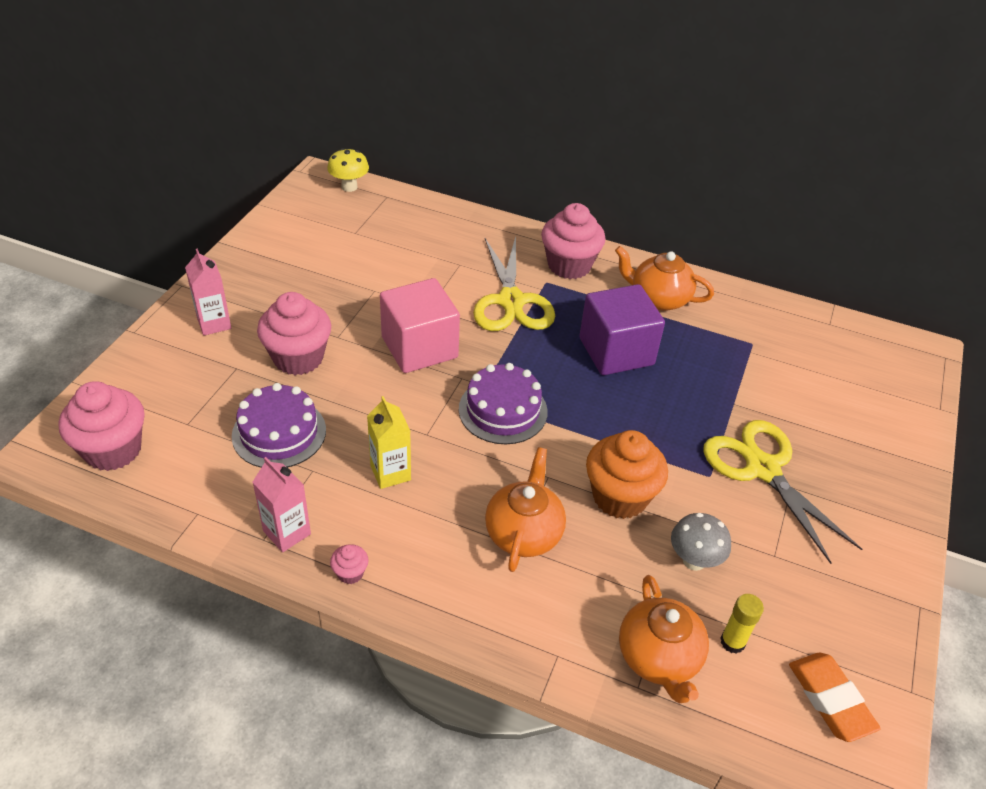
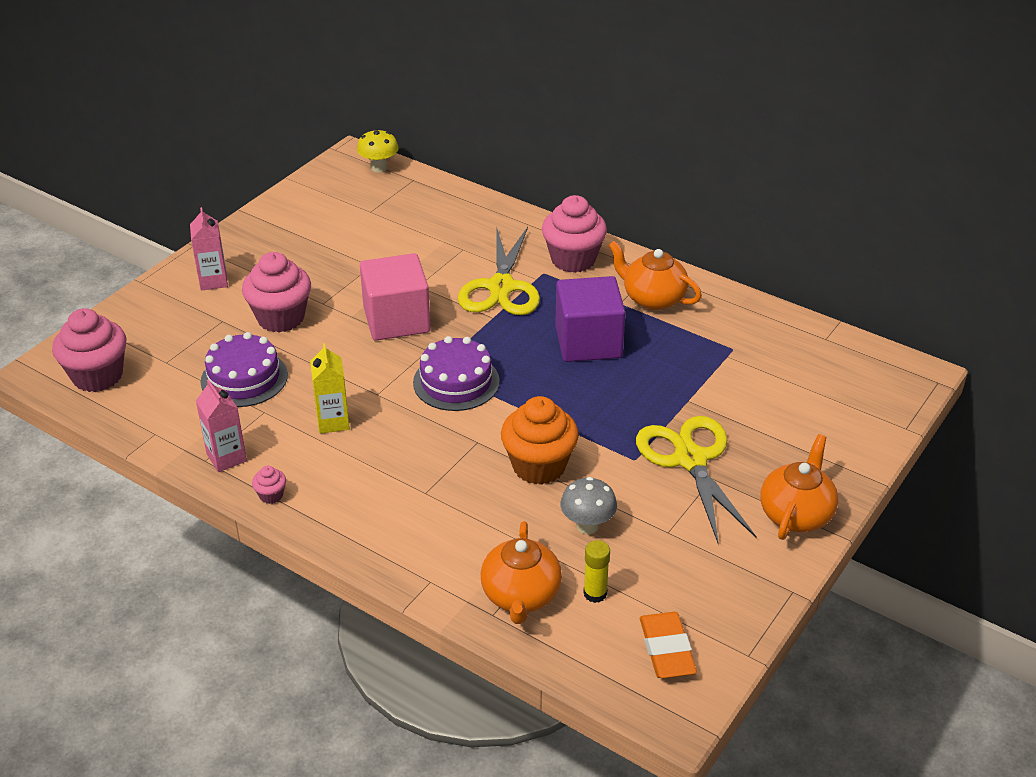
camera: 15 degrees right, 5 degrees down
(523, 533) = (436, 484): orange teapot -> orange teapot (796, 514)

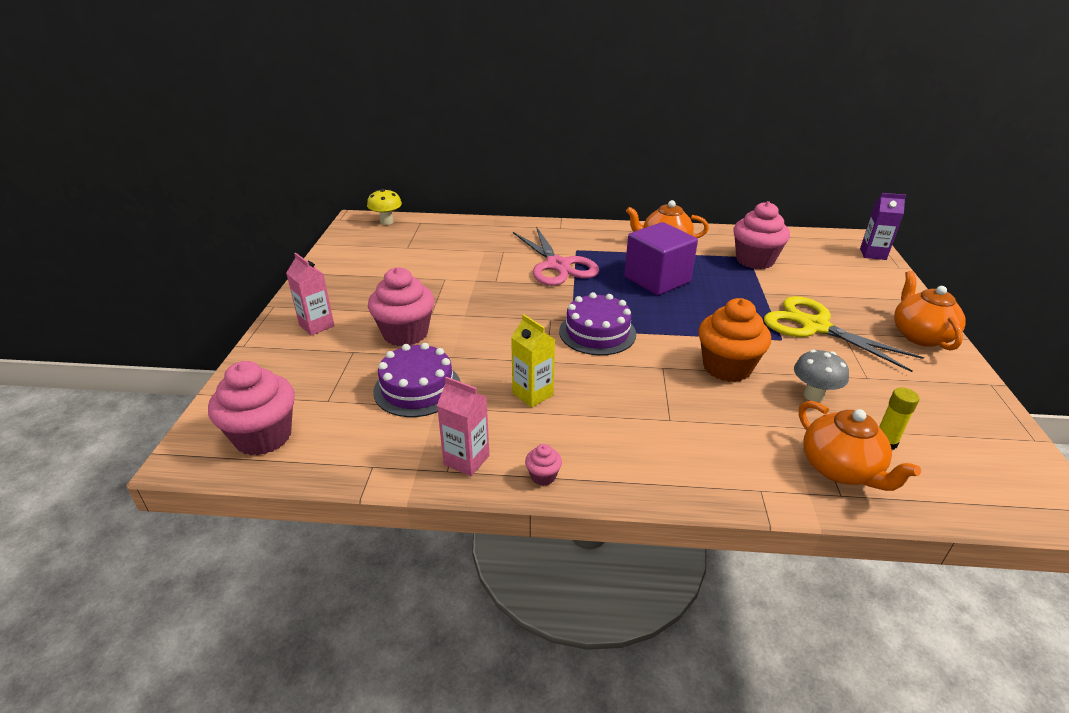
camera: 30 degrees left, 5 degrees down
(396, 320) = (504, 307): pink cube -> none
(501, 287) = (557, 265): yellow scissors -> pink scissors
(573, 259) = (586, 237): pink cupcake -> pink cupcake (755, 260)
(667, 649) = (986, 461): orange eraser -> none
(899, 399) = (873, 254): none -> purple carton

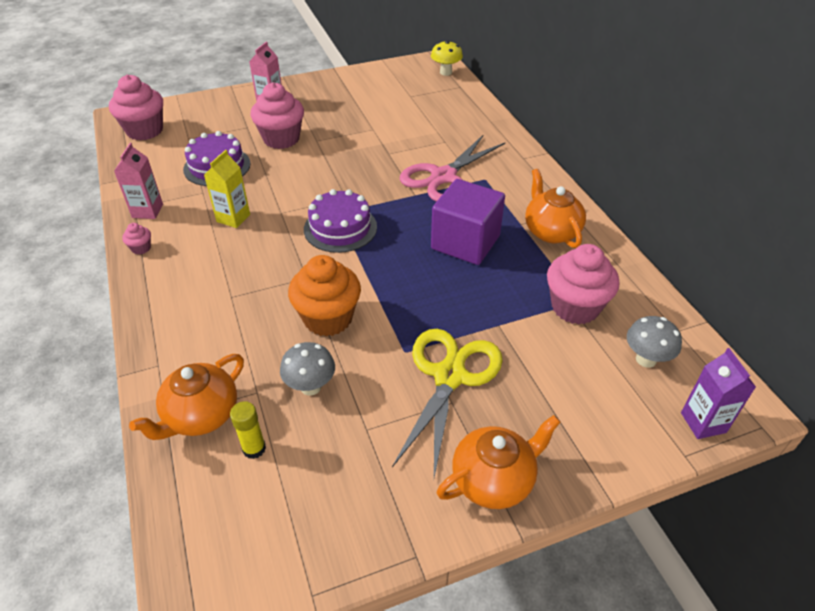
camera: 65 degrees right, 10 degrees up
(814, 253) = (646, 359): none -> grey mushroom

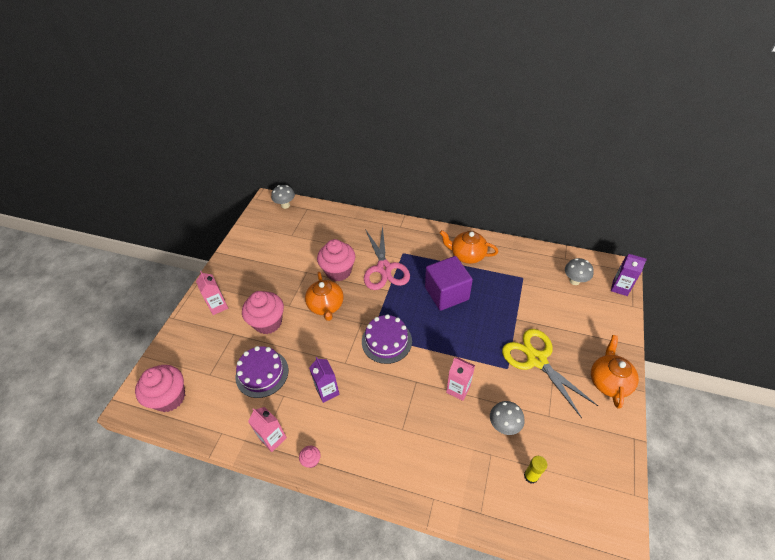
camera: 50 degrees left, 5 degrees up
(201, 416) = (490, 492): orange teapot -> orange teapot (326, 306)
(233, 218) = (327, 391): yellow carton -> purple carton
(328, 318) = (458, 389): orange cupcake -> pink carton
(446, 72) = (285, 205): yellow mushroom -> grey mushroom
(575, 307) = (525, 282): pink cupcake -> pink cupcake (338, 271)

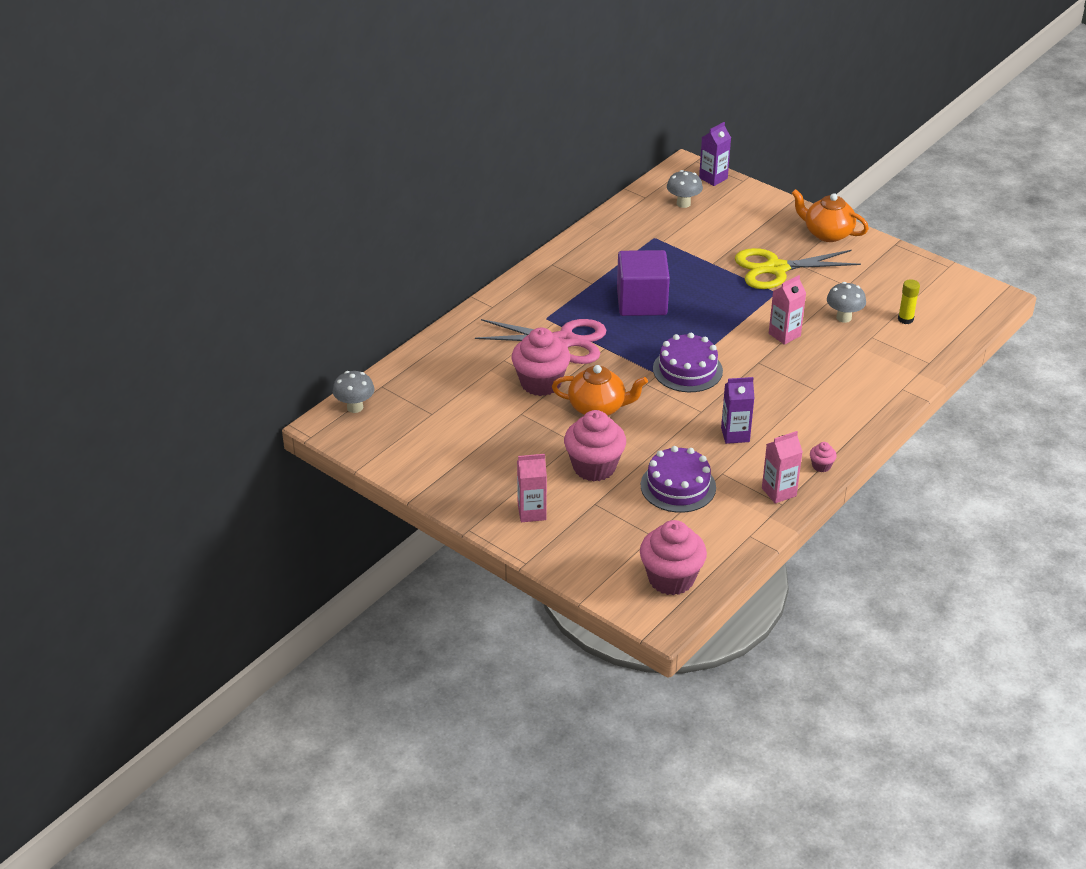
camera: 70 degrees left, 10 degrees down
(467, 255) = (588, 267): orange teapot -> none

